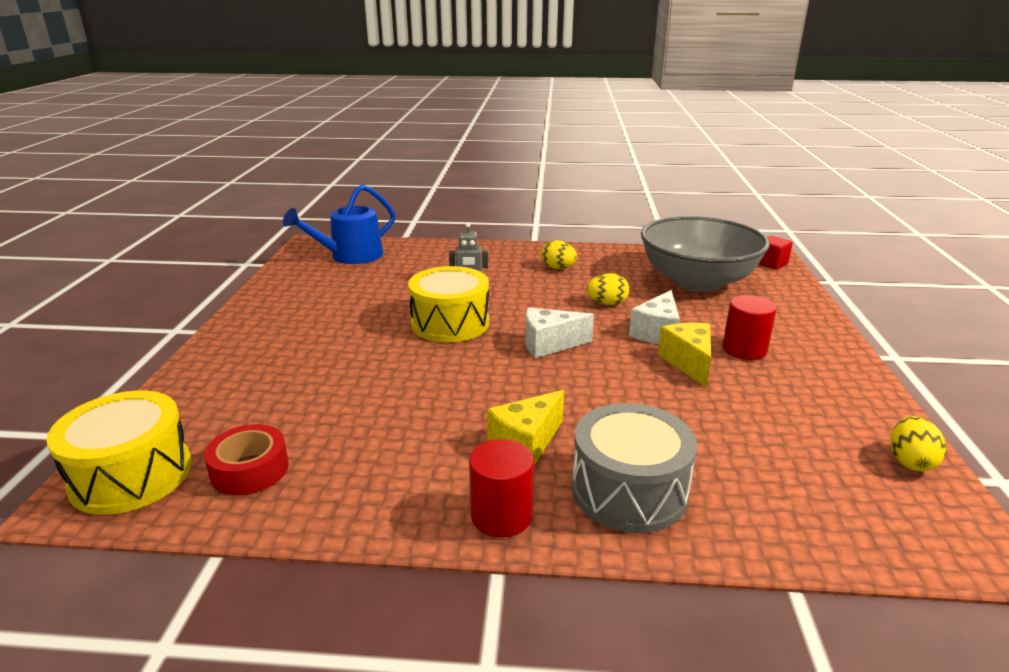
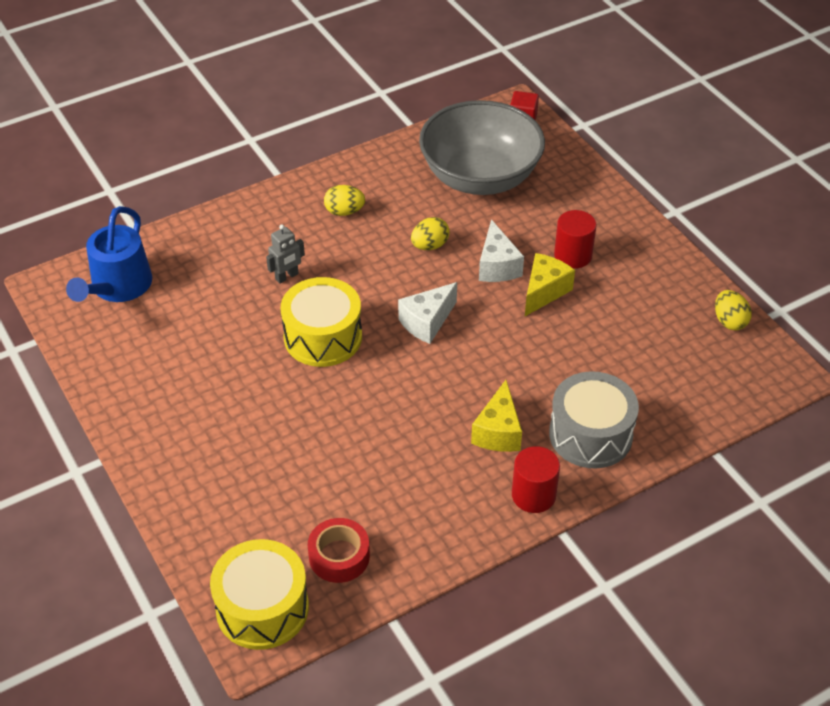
camera: 35 degrees left, 20 degrees up
(688, 363) = (544, 291): yellow cheese -> yellow cheese turned 75 degrees clockwise

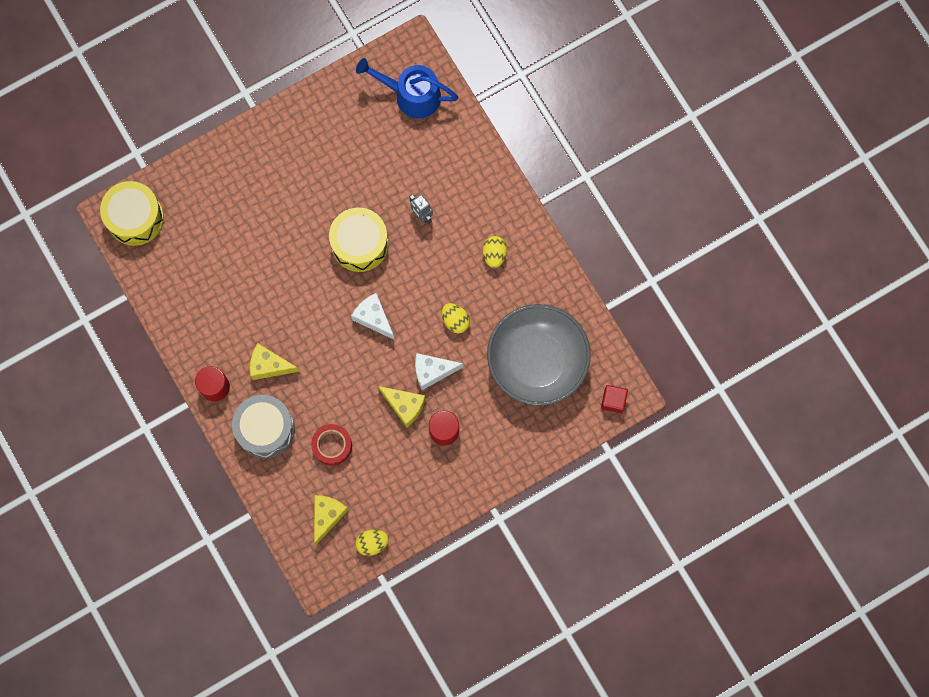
camera: 90 degrees right, 30 degrees up
(339, 556) = (171, 262): red tape -> red tape (332, 446)
(702, 366) = (327, 516): none -> yellow cheese

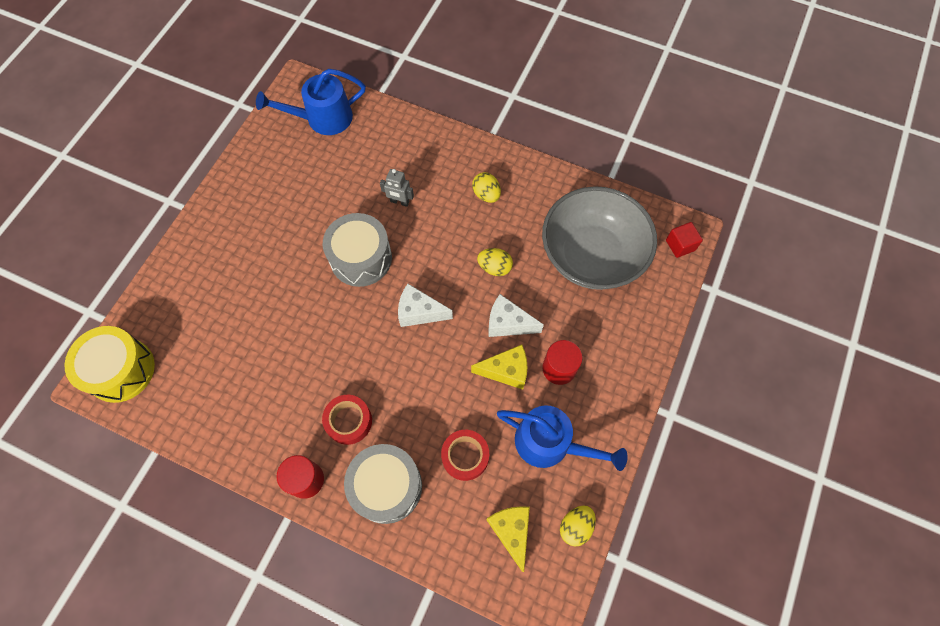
camera: 35 degrees left, 10 degrees down
(269, 365) = (349, 421): yellow cheese -> red tape
(360, 244) = (361, 258): yellow drum -> grey drum
(397, 478) = (550, 443): none -> blue watering can
(432, 371) = (508, 323): white cheese -> white cheese turned 60 degrees clockwise

